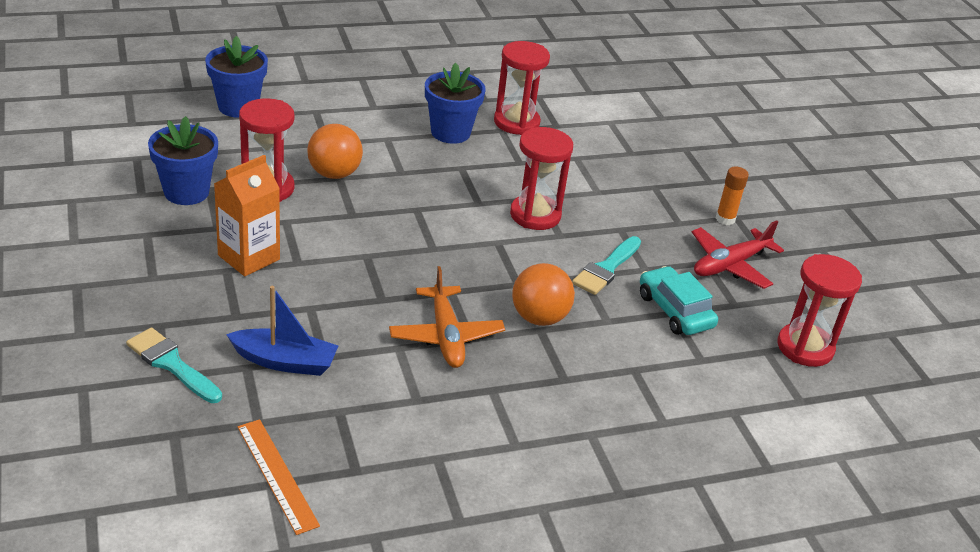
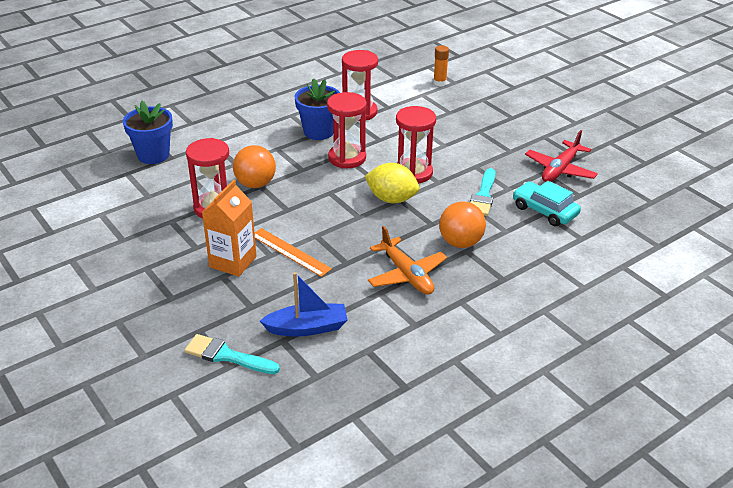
camera: 15 degrees left, 0 degrees up
(186, 192) = (155, 228): blue flower pot -> none
(277, 475) = (353, 409): orange ruler -> orange ruler (290, 252)
(487, 239) = (391, 199): none -> yellow lemon
(725, 219) = (538, 140): orange glue stick -> orange glue stick (439, 82)
(805, 347) = (639, 210): red hourglass -> red hourglass (347, 158)

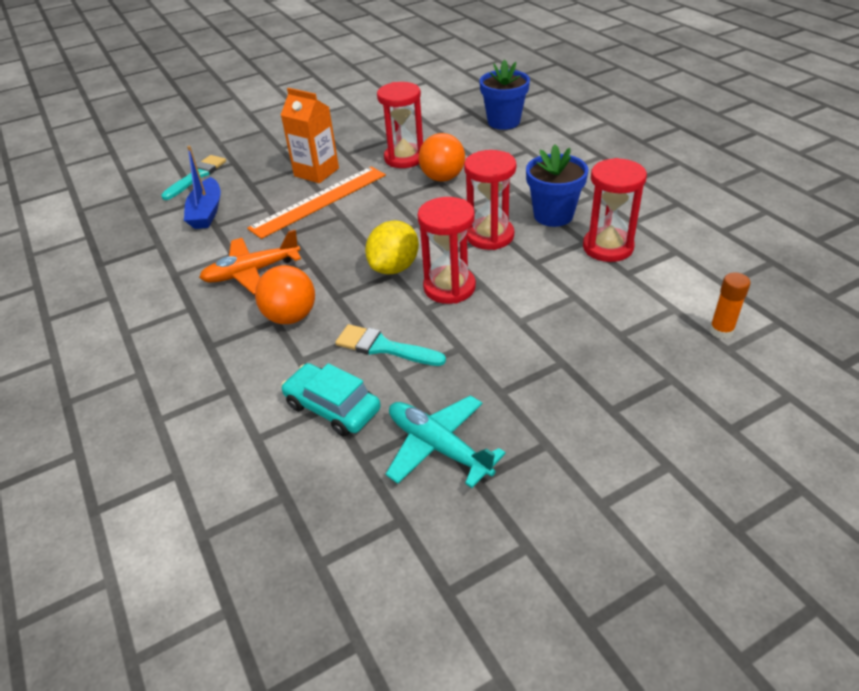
camera: 100 degrees right, 5 degrees up
(290, 252) = (319, 201): orange ruler -> orange ruler, size x1.54
(544, 211) = (332, 407): turquoise car -> turquoise car turned 105 degrees counterclockwise
(560, 170) = (438, 447): red plane -> turquoise plane

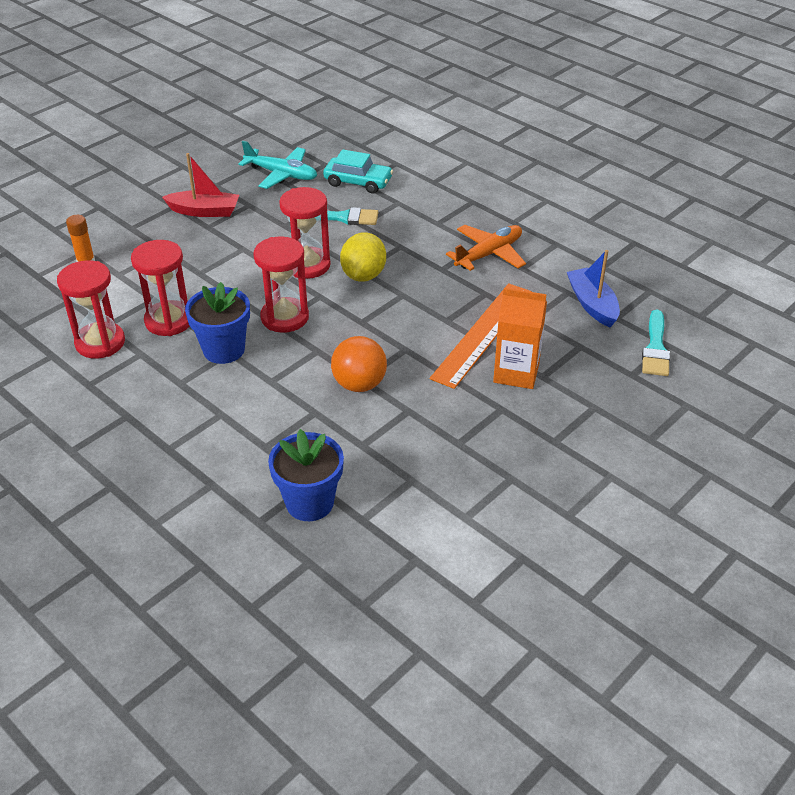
camera: 160 degrees right, 0 degrees up
(291, 317) = (426, 227): orange ball -> none
(404, 158) = (420, 410): red hourglass -> red hourglass (100, 343)
(566, 390) = (204, 211): none -> red boat

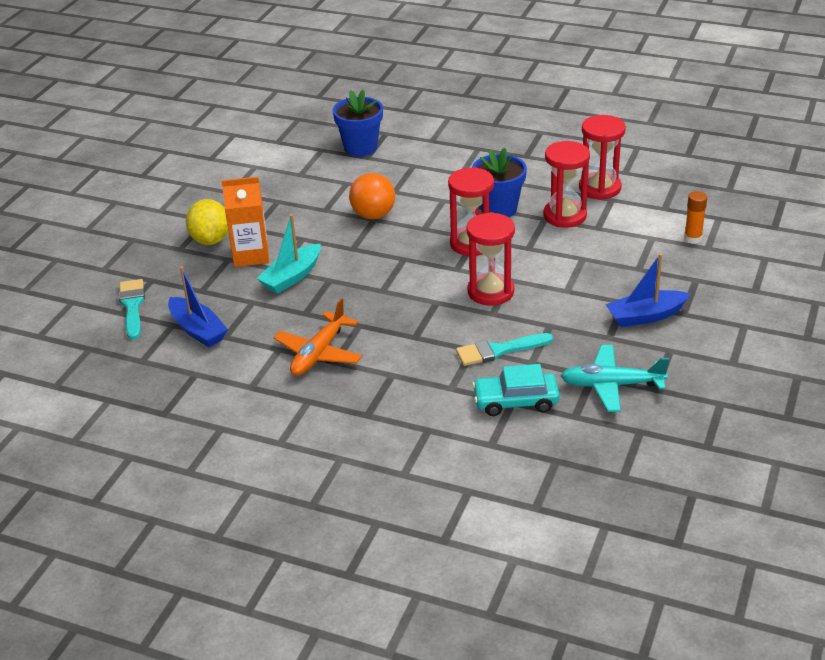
camera: 160 degrees right, 5 degrees down
(204, 211) = (645, 316): red boat -> blue boat
(363, 275) = (430, 297): yellow lemon -> yellow lemon (210, 239)
(482, 334) = (292, 277): orange ruler -> turquoise boat

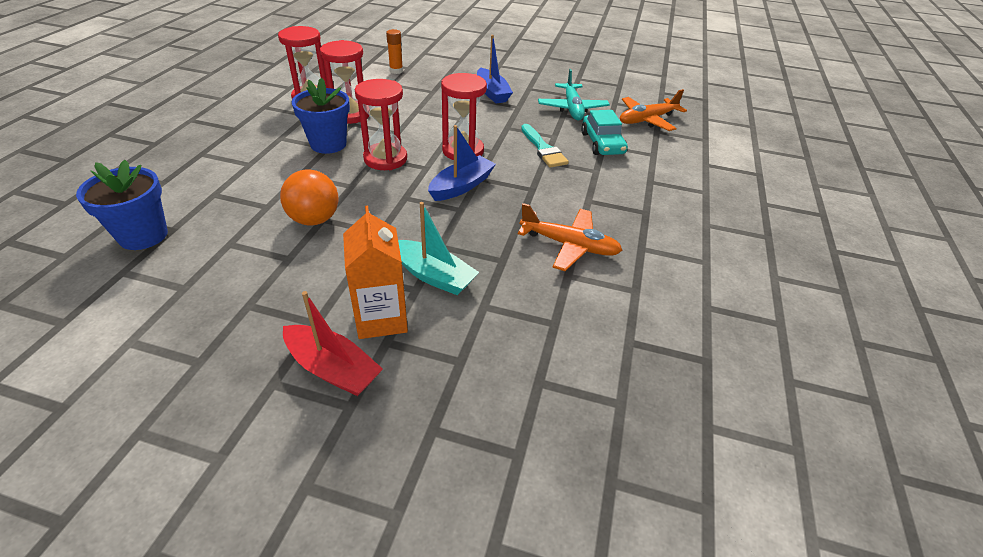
camera: 100 degrees left, 5 degrees up
(132, 306) = (501, 442): turquoise brush -> none
(198, 330) = (547, 351): blue boat -> blue boat (461, 186)
(210, 239) = (333, 369): yellow lemon -> red boat
(588, 456) = (647, 120): none -> orange plane

